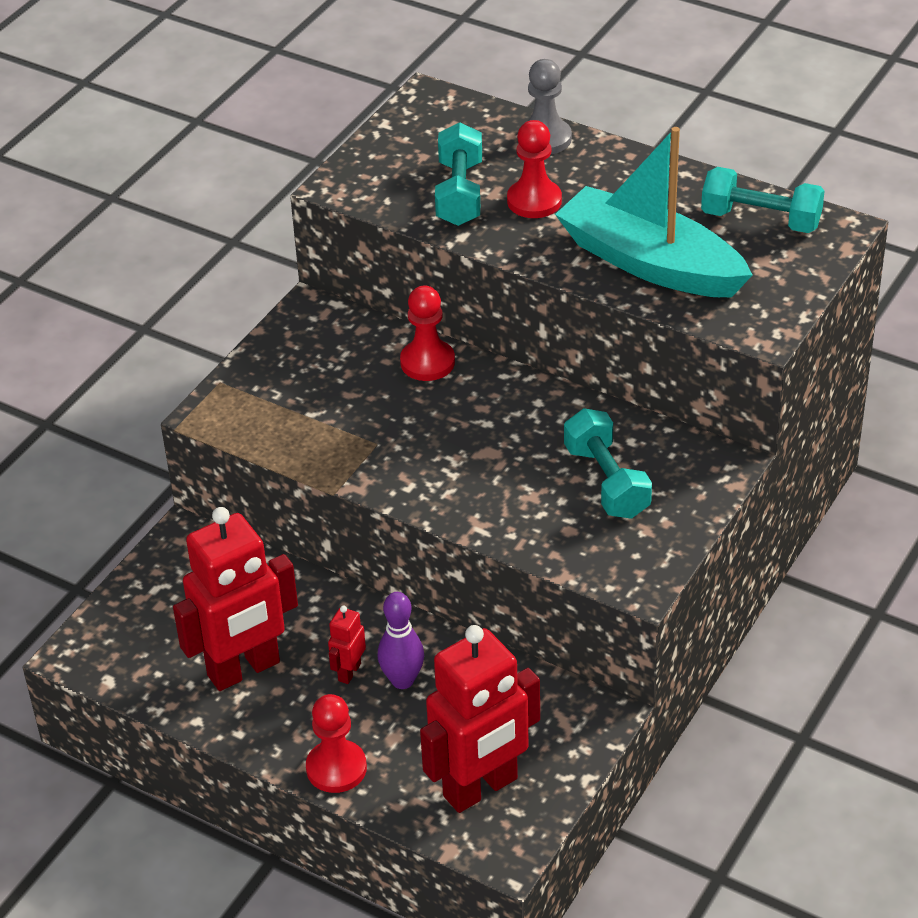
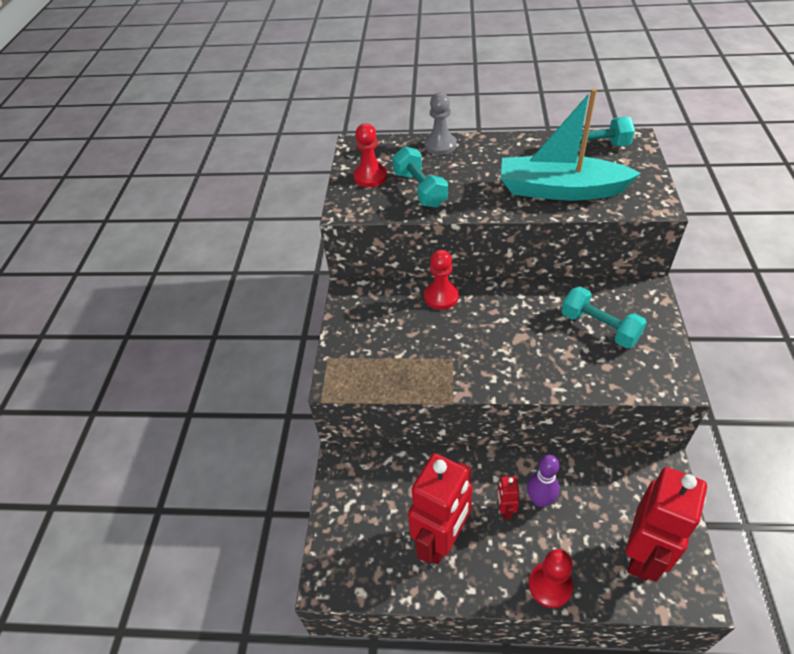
camera: 25 degrees left, 5 degrees up
(534, 201) = (465, 179): red pawn -> red pawn (370, 177)

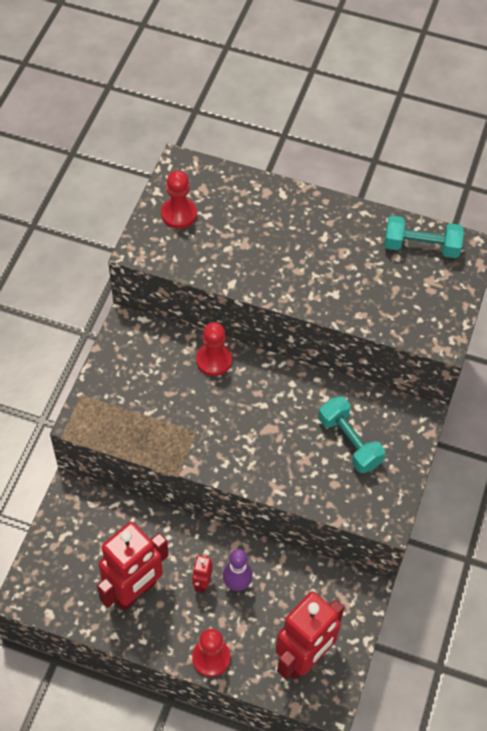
camera: 10 degrees right, 10 degrees up
(420, 189) = (221, 247): turquoise dumbbell -> none
(440, 145) = (266, 193): grey pawn -> none
(560, 190) = (359, 292): turquoise boat -> none

